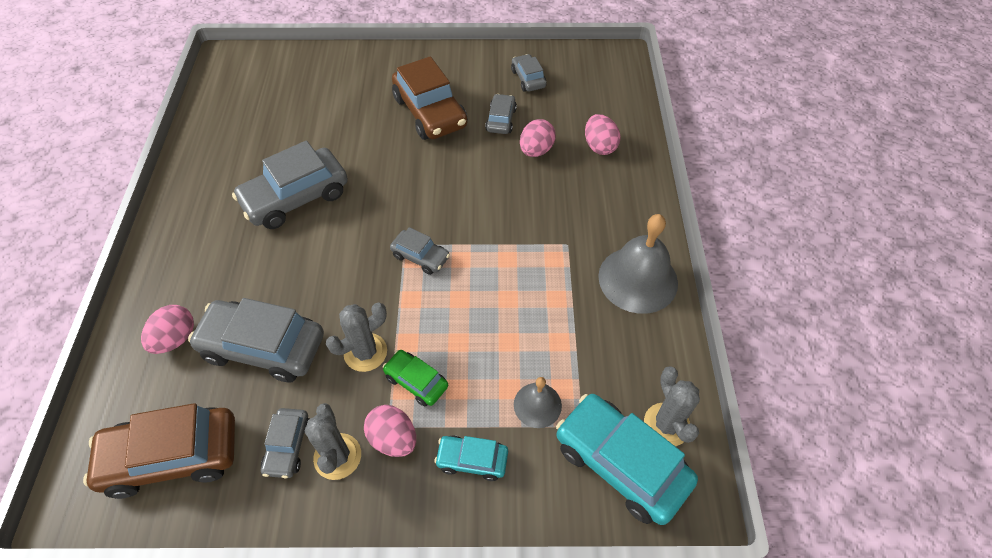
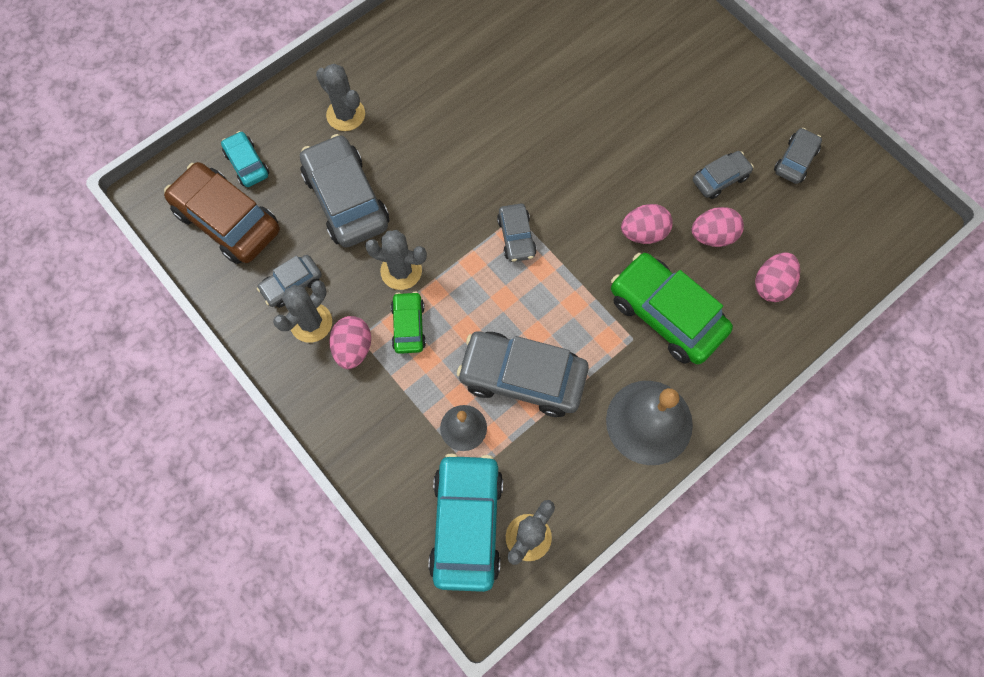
camera: 50 degrees right, 15 degrees up
(176, 339) = (303, 138): pink egg -> pink egg (643, 233)
(195, 294) = (346, 114): none -> grey cactus
(296, 197) = (486, 98): grey car -> grey car (522, 377)
(430, 112) = (671, 116): brown car -> none
(472, 460) = (382, 415): turquoise car -> turquoise car (247, 164)
(567, 213) = (666, 314): none -> green car

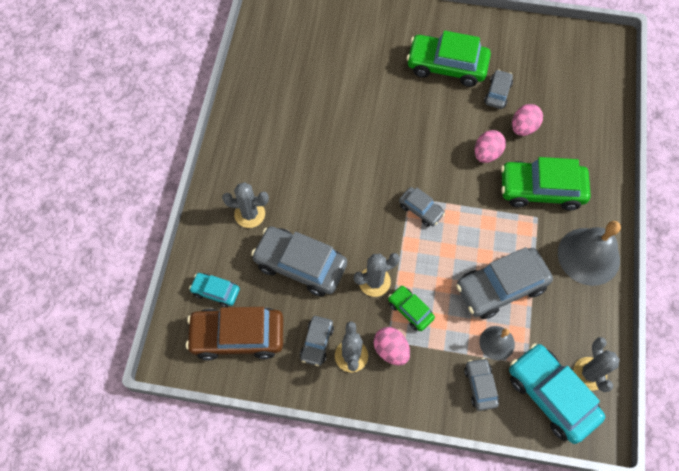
camera: 40 degrees left, 5 degrees down
(691, 110) = (446, 66): none -> green car
(771, 284) = (577, 131): pink egg -> none
(795, 160) = (525, 55): grey car -> grey car (480, 386)

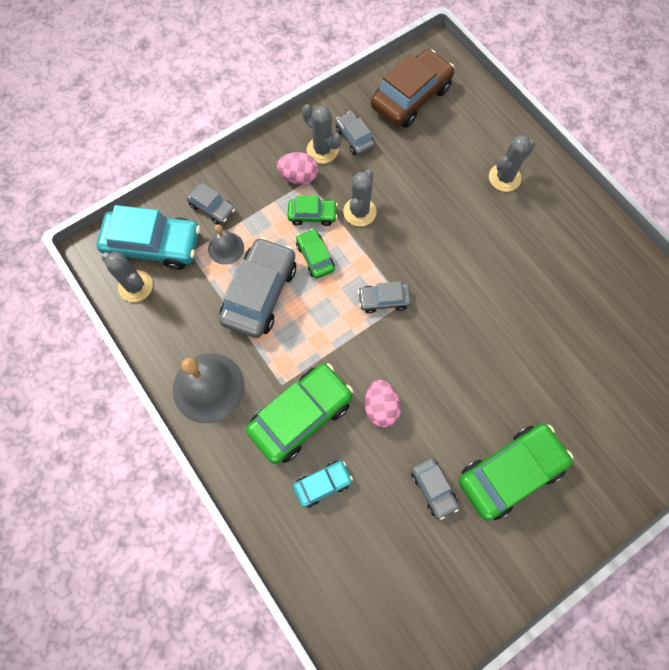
camera: 135 degrees right, 5 degrees up
(216, 291) = (459, 109): turquoise car -> turquoise car (322, 484)
(300, 265) = (425, 176): grey car -> none
(438, 278) = (315, 257): none -> green car
(523, 127) = (374, 471): pink egg -> none

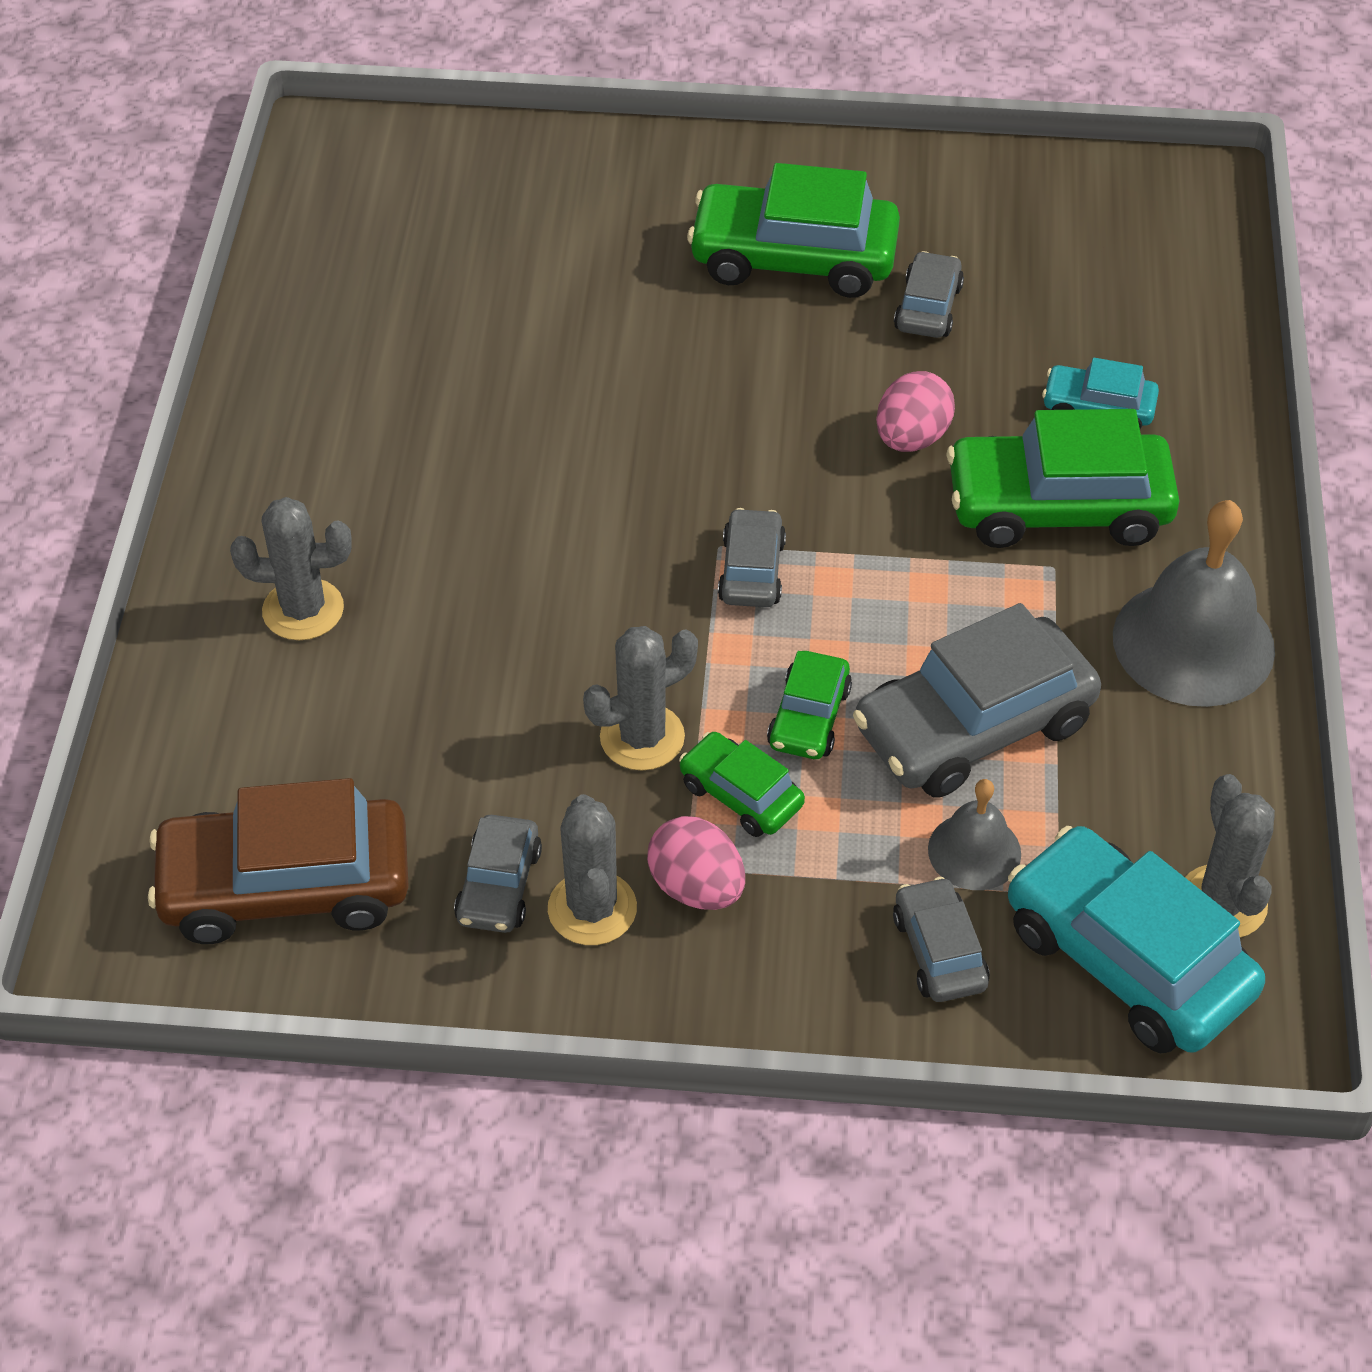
camera: 140 degrees left, 20 degrees down
(383, 300) = (751, 570): grey car -> grey car turned 120 degrees counterclockwise

